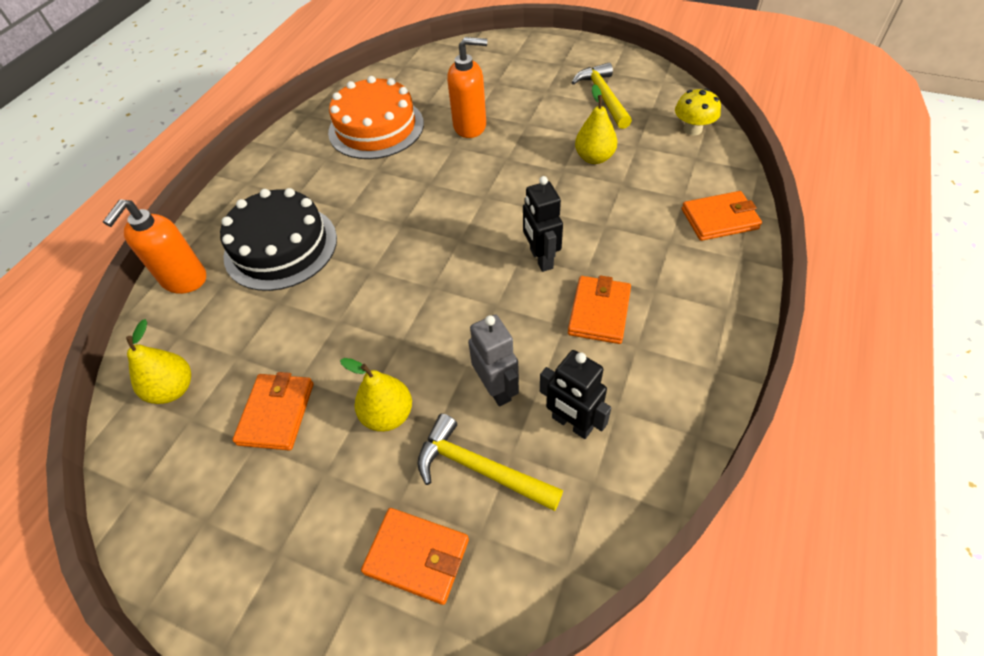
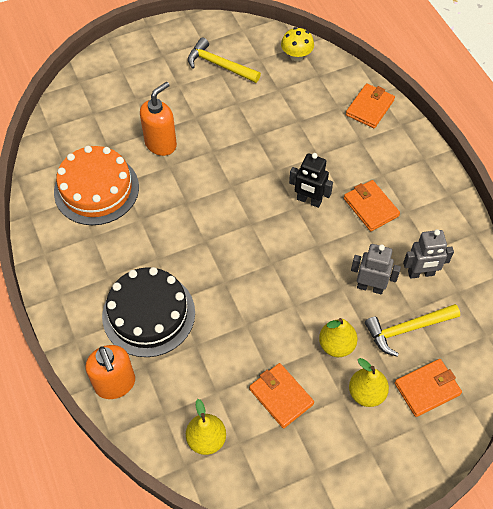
camera: 50 degrees left, 5 degrees up
(571, 423) = (421, 273): black robot -> grey robot
(594, 158) = (264, 114): yellow pear -> yellow pear (366, 393)

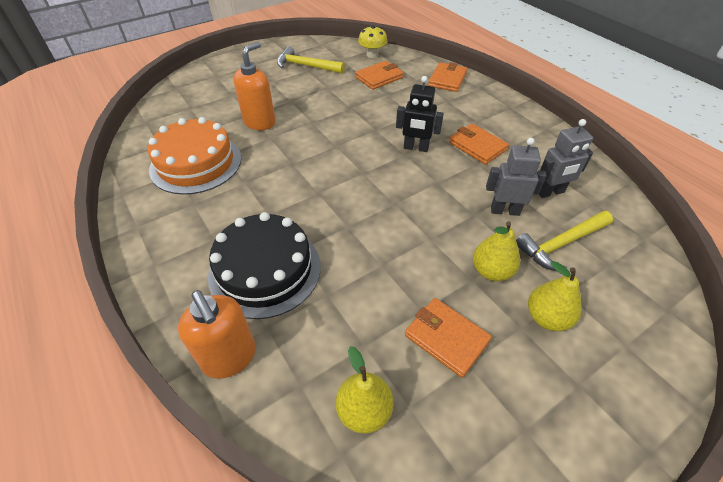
camera: 10 degrees left, 10 degrees down
(427, 389) = (613, 301): orange wallet -> orange wallet (379, 77)

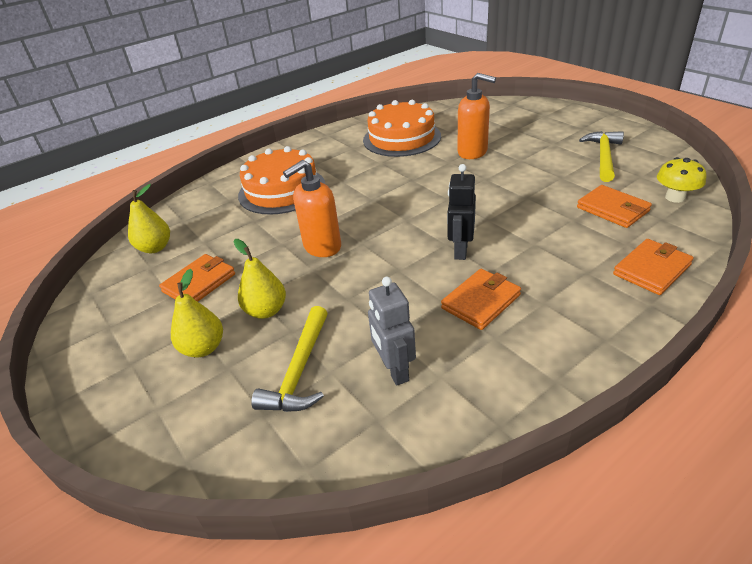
camera: 90 degrees right, 10 degrees down
(230, 357) = (211, 191): orange soap dispenser -> orange soap dispenser (322, 247)
(265, 270) = (282, 190): black cake -> orange cake
(447, 79) = (651, 269): orange wallet -> orange wallet turned 60 degrees counterclockwise
(505, 211) = (355, 324): grey robot -> none
(561, 244) = (299, 371): yellow hammer -> yellow hammer turned 135 degrees counterclockwise

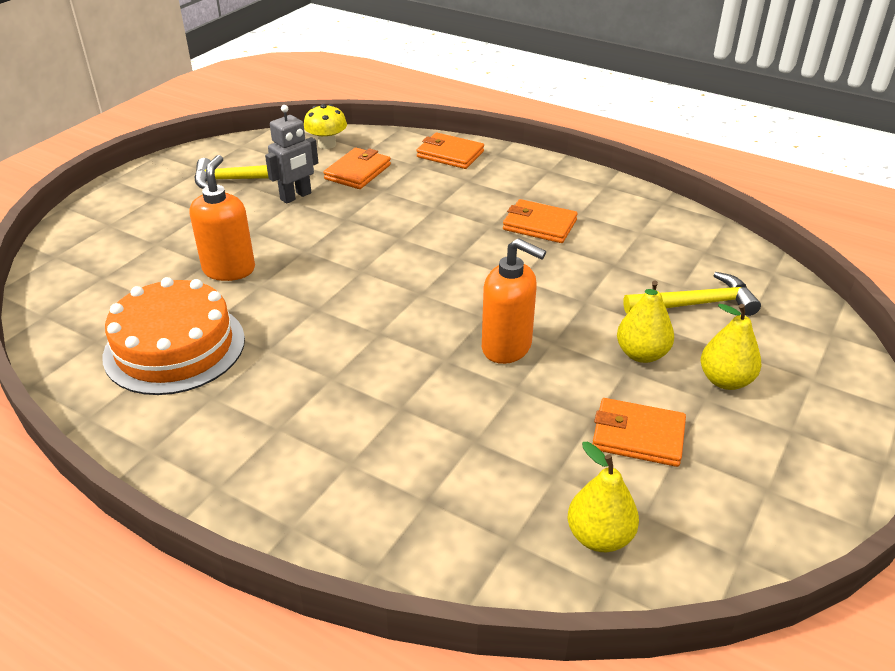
camera: 115 degrees left, 0 degrees up
(282, 190) = (376, 441): orange cake -> none
(394, 370) = (652, 254): grey robot -> grey robot (296, 196)
(460, 250) = (466, 246): black robot -> none

